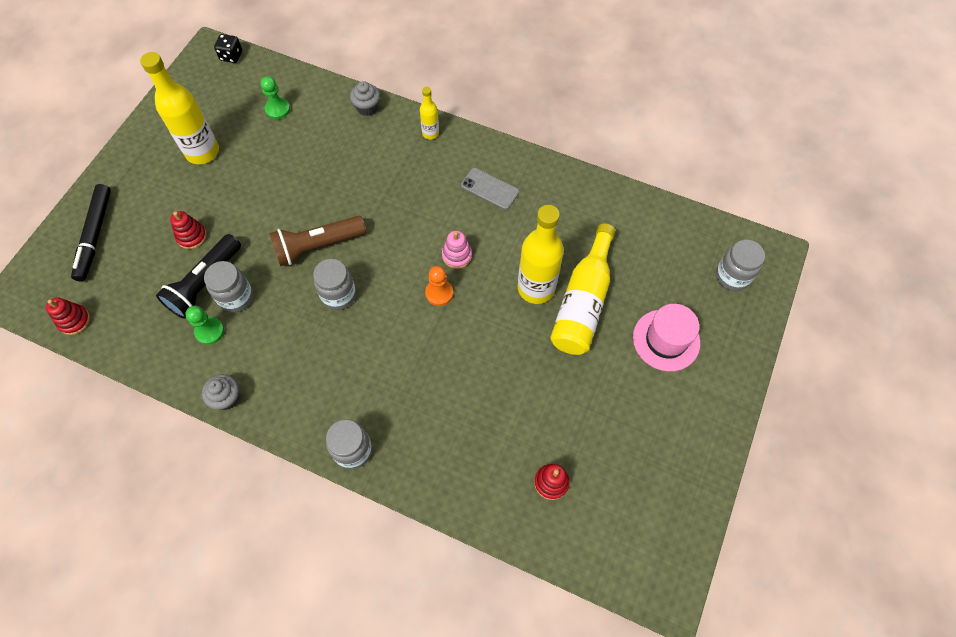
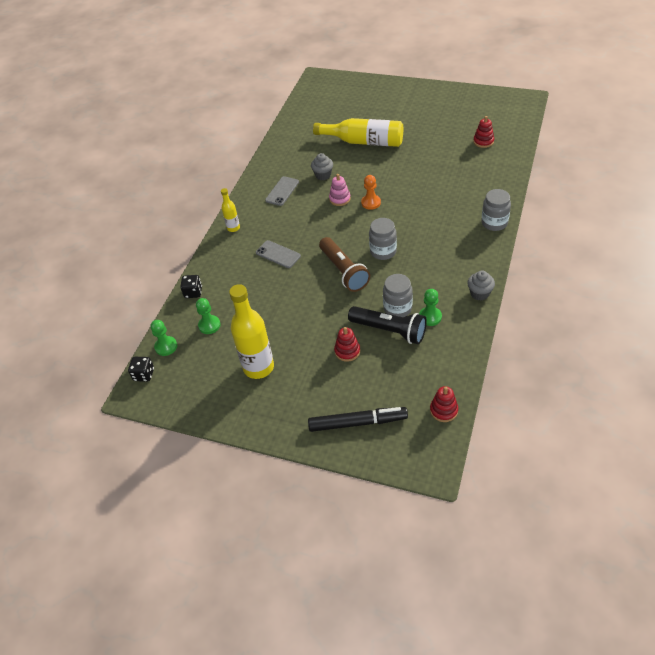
camera: 90 degrees left, 15 degrees down
(261, 72) = (166, 346): none -> green pawn
(332, 94) = (193, 292): none -> black dice
(367, 108) = (208, 268): grey cupcake -> grey cupcake (323, 175)
(369, 178) = (278, 254): none -> grey phone
(536, 288) = (358, 161): yellow bottle -> none
(666, 340) = (382, 109): pink hat -> none
(732, 276) = (335, 90): grey jar -> none

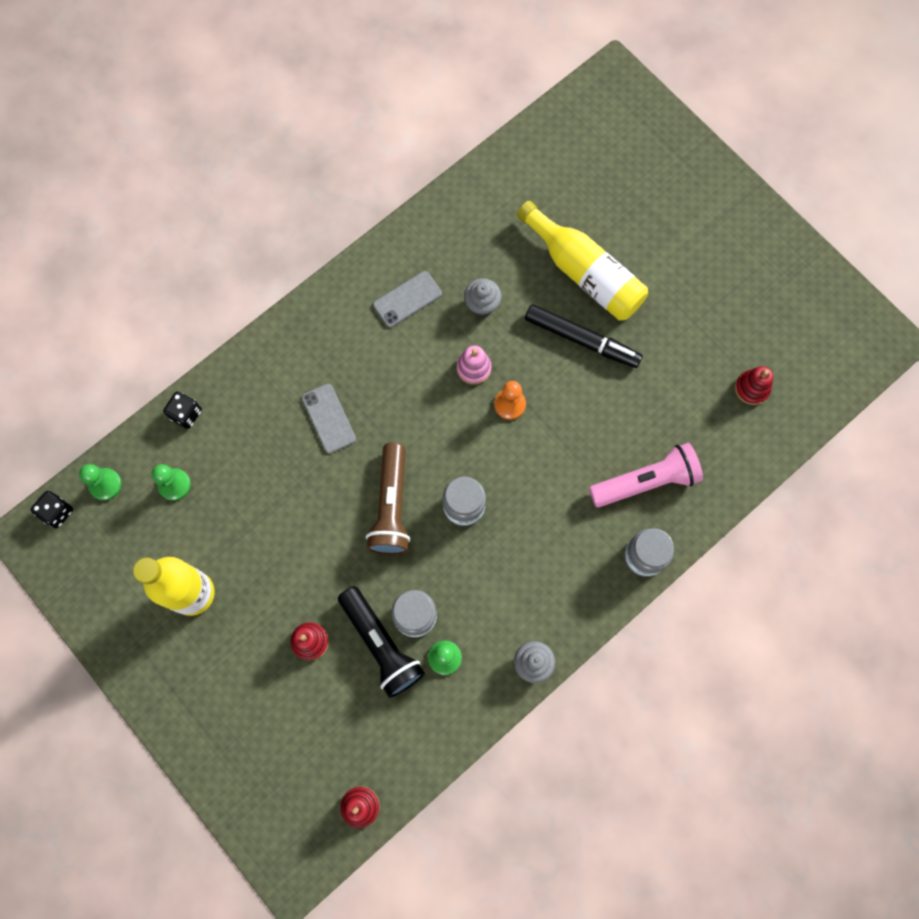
camera: 25 degrees right, 25 degrees up
(233, 228) = (301, 328): yellow bottle -> none
(357, 423) = (253, 755): black marker -> black marker (581, 340)
(467, 196) = (646, 481): none -> pink flashlight

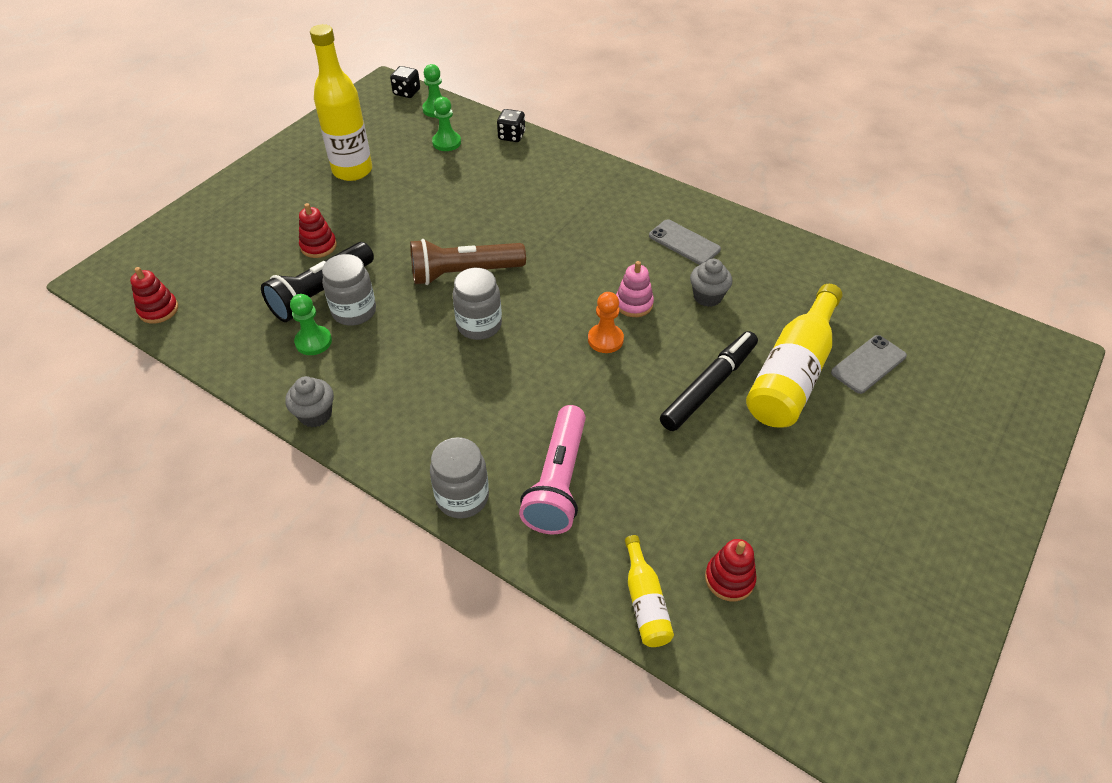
camera: 75 degrees right, 25 degrees down
(329, 418) = (539, 216): grey phone -> grey phone (868, 364)
(581, 340) = (709, 386): black marker -> black marker turned 150 degrees counterclockwise
(646, 481) = (558, 481): pink flashlight -> pink flashlight turned 45 degrees clockwise
(757, 449) = (645, 601): none -> yellow bottle

